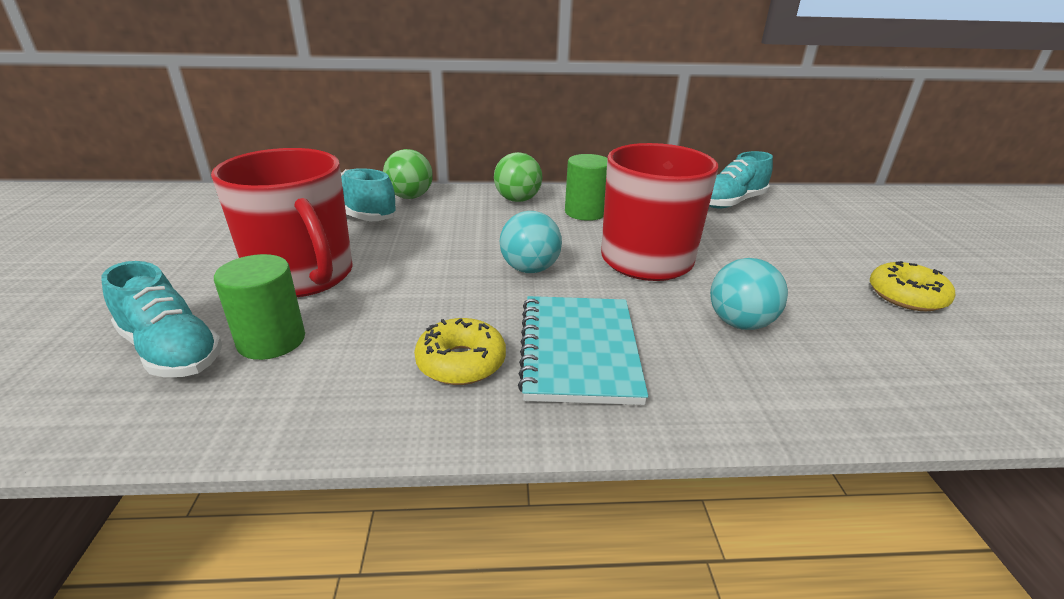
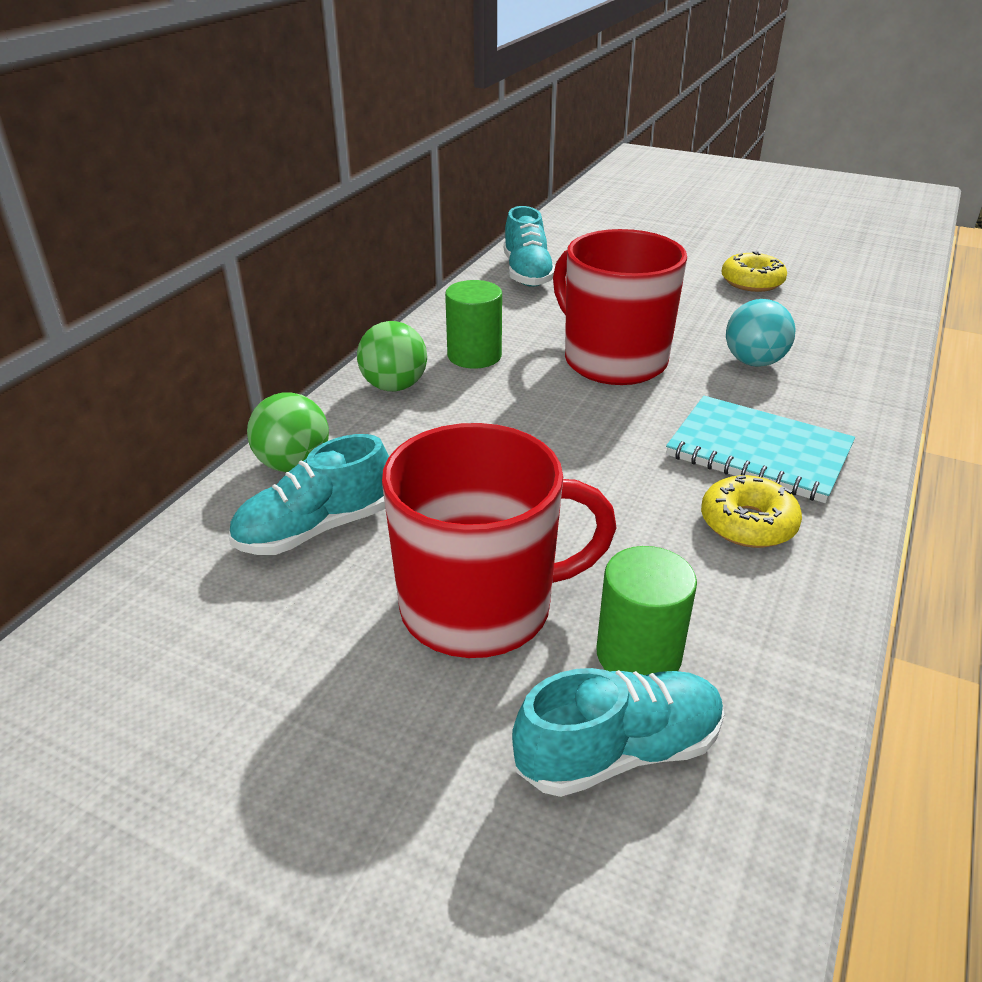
camera: 60 degrees left, 5 degrees up
(530, 269) = (587, 432): turquoise ball -> none

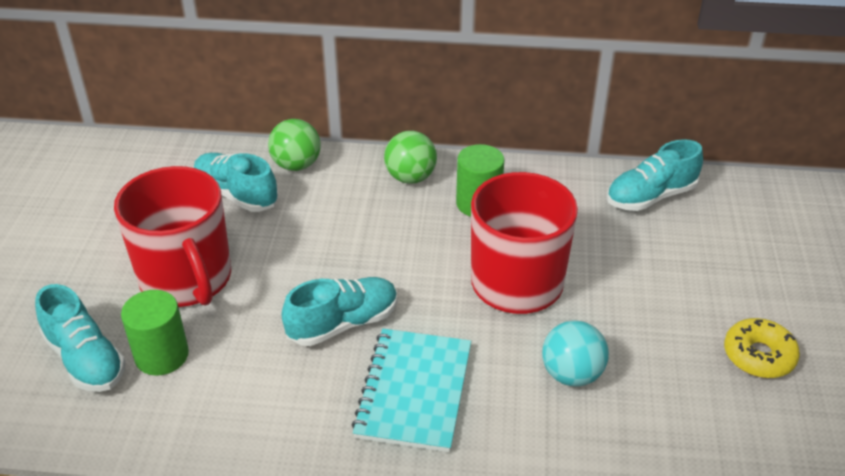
camera: 70 degrees right, 5 degrees up
(633, 480) = (343, 323): none -> turquoise shoe
(748, 523) = (312, 394): yellow donut -> none

